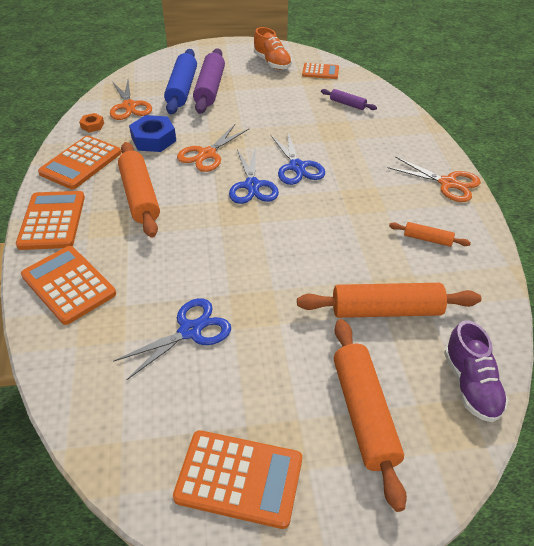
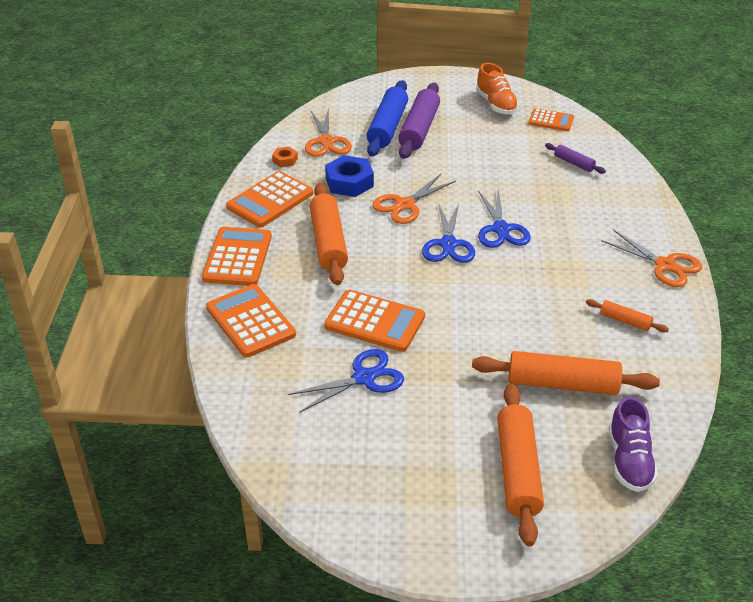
camera: 10 degrees right, 5 degrees down
(239, 478) = (391, 505): orange calculator -> orange calculator (375, 321)

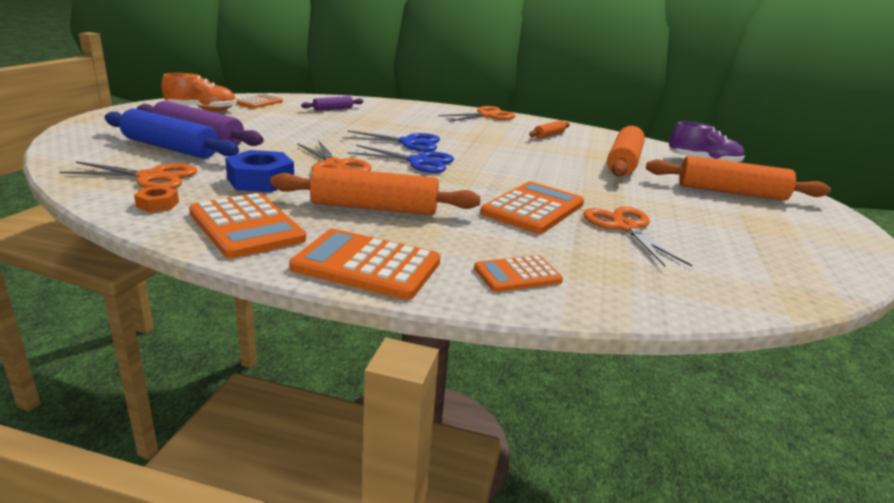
camera: 80 degrees left, 15 degrees down
(250, 321) = (517, 275): orange calculator -> orange calculator, size x0.60
(364, 378) = (624, 227): blue scissors -> orange scissors

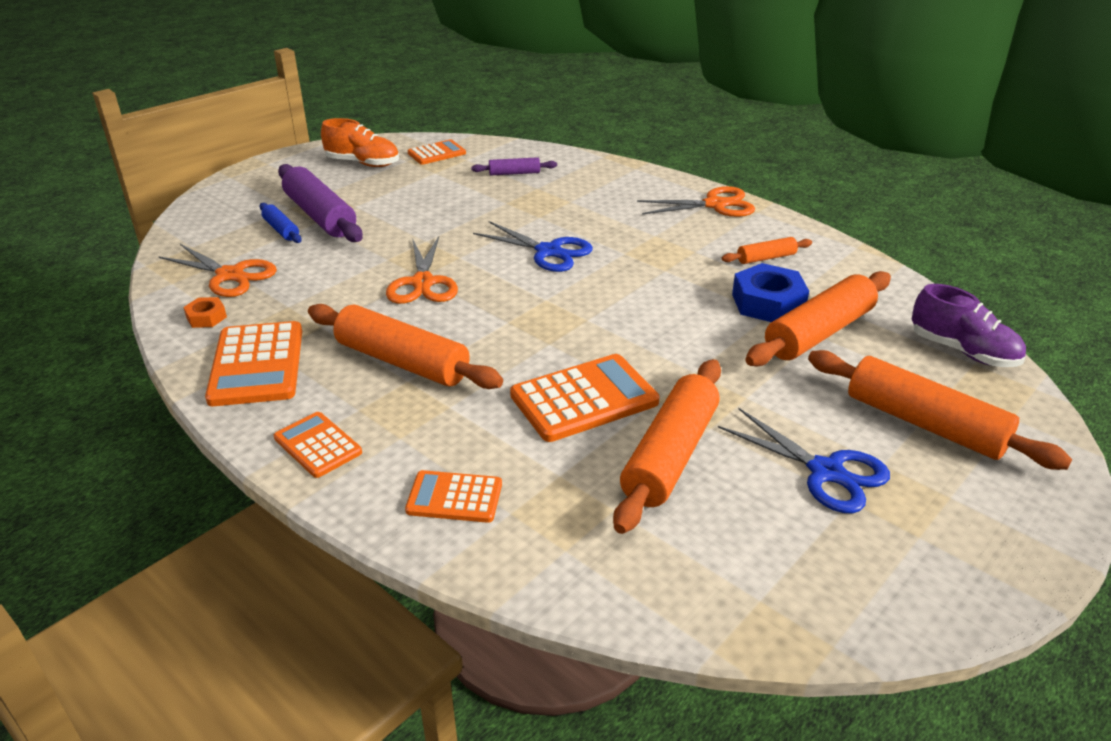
camera: 30 degrees right, 10 degrees up
(170, 148) = (281, 229): blue rolling pin -> blue rolling pin, size x0.50
(260, 180) = (325, 296): blue nut -> blue nut (768, 303)
(366, 265) = (317, 445): orange calculator -> orange calculator, size x0.60
(419, 162) = (526, 290): blue scissors -> blue scissors (826, 472)
(624, 227) = (670, 455): orange scissors -> orange rolling pin

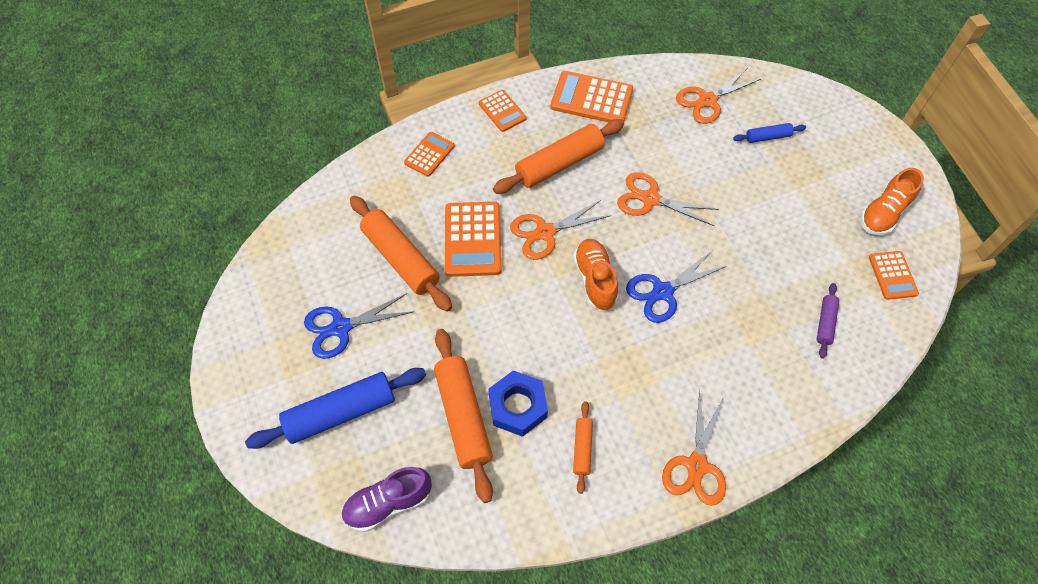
camera: 115 degrees right, 25 degrees up
(206, 317) = (657, 83): orange nut -> none
(317, 445) = (502, 111): orange calculator -> orange calculator turned 75 degrees clockwise
(320, 216) = (783, 164): purple rolling pin -> none
(528, 343) = (545, 233): none -> orange scissors
(568, 293) = (594, 280): none -> orange shoe
(924, 424) = (341, 412): orange rolling pin -> blue rolling pin

